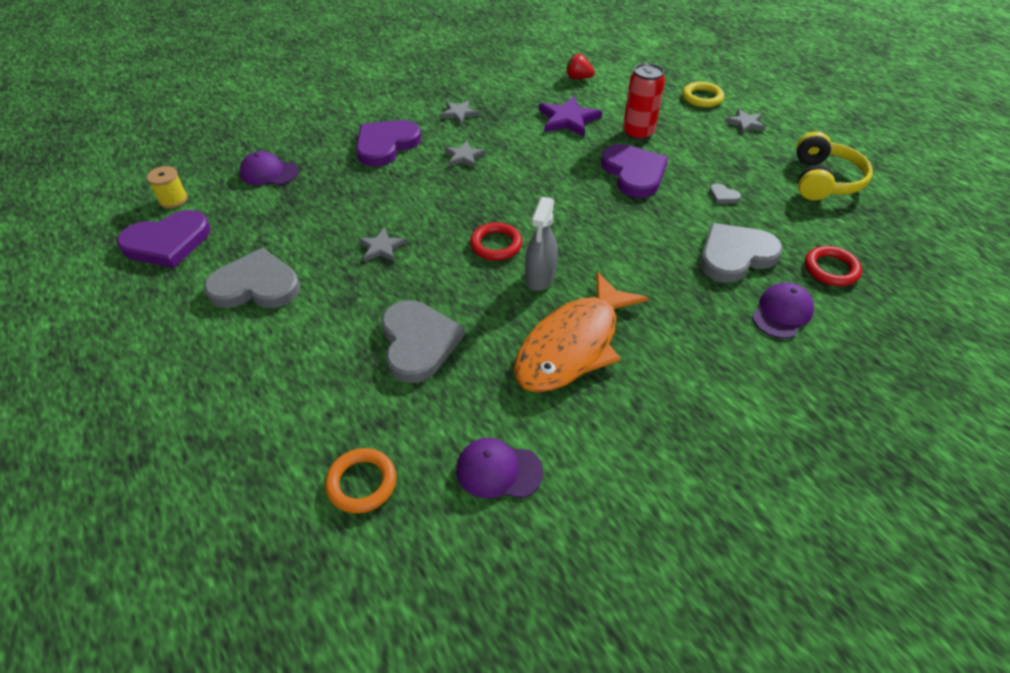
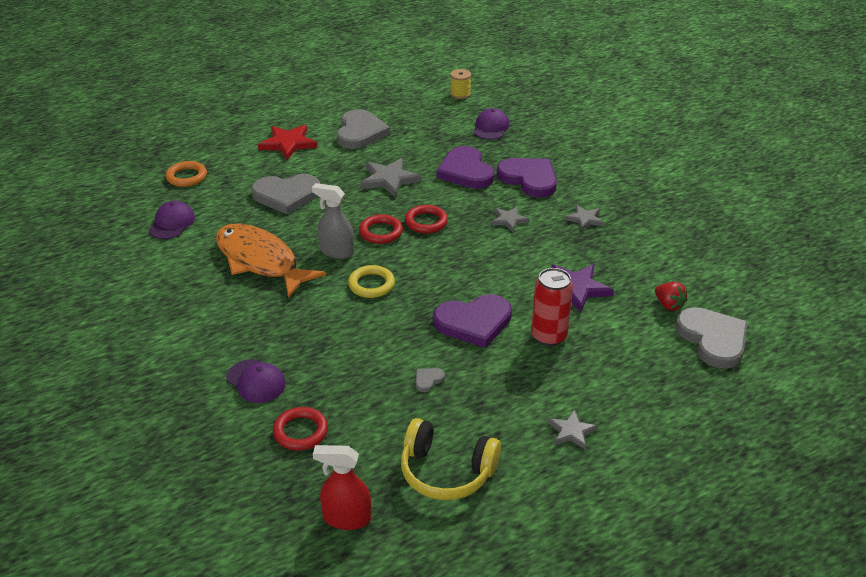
camera: 95 degrees right, 10 degrees down
(167, 242) = (412, 97): purple heart -> purple heart (465, 171)
(273, 362) = (288, 143): none -> red star
(381, 247) = (389, 179): grey star -> grey star, size x1.65
(472, 212) = (426, 222): none -> red ring
(578, 78) = (668, 305): red strawberry -> red strawberry turned 120 degrees clockwise
(702, 98) = (631, 404): yellow ring -> yellow ring (371, 284)
(735, 255) = (336, 368): grey heart -> grey heart (713, 339)
(906, 229) = (346, 518): none -> red spray bottle

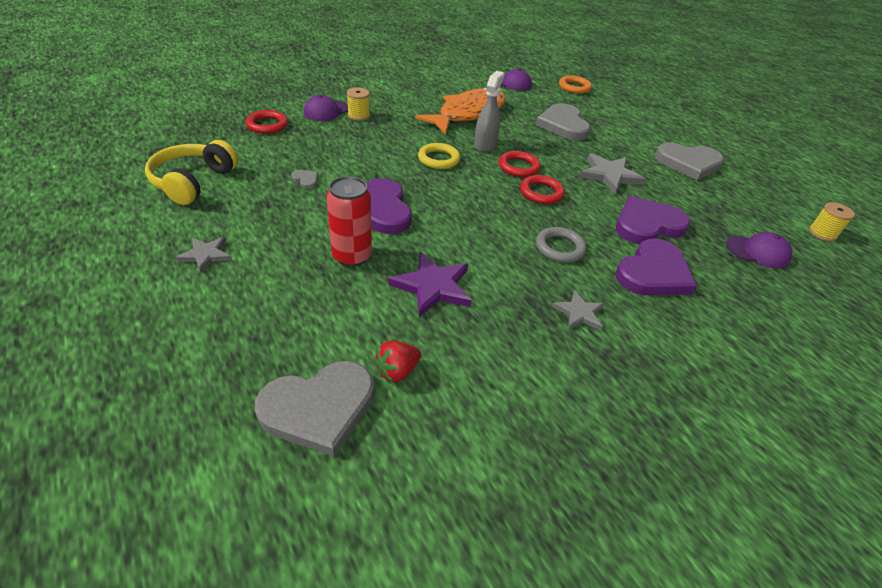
camera: 85 degrees right, 5 degrees up
(269, 351) = (358, 115): none -> yellow spool
(288, 143) = (645, 127): red star -> none
(346, 518) = (172, 139): red spray bottle -> none
(509, 220) = (559, 248): grey star -> grey ring

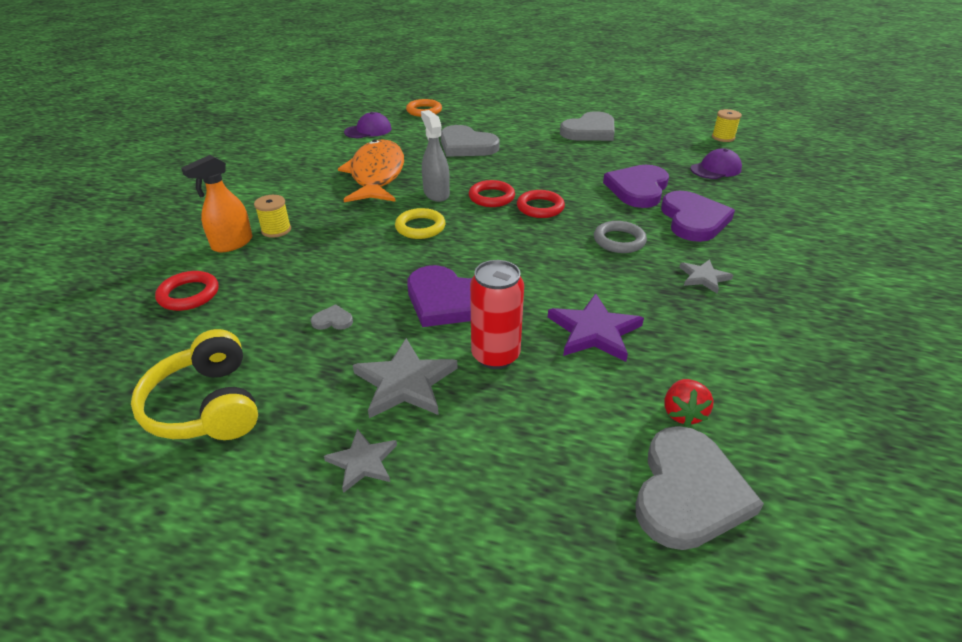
camera: 40 degrees left, 5 degrees down
(326, 111) = (232, 243): purple cap -> orange spray bottle
(609, 175) = (560, 167): grey star -> grey star (405, 382)

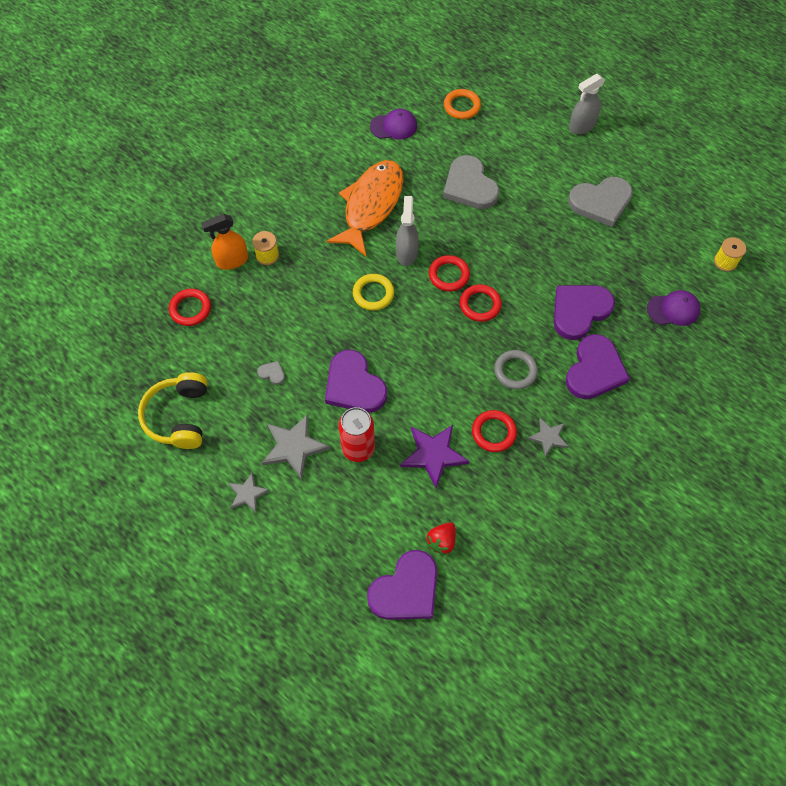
camera: 25 degrees right, 25 degrees up
(535, 102) = (581, 126): none -> grey spray bottle
(643, 291) = (493, 432): none -> red ring
(688, 492) = (406, 589): grey heart -> purple heart

